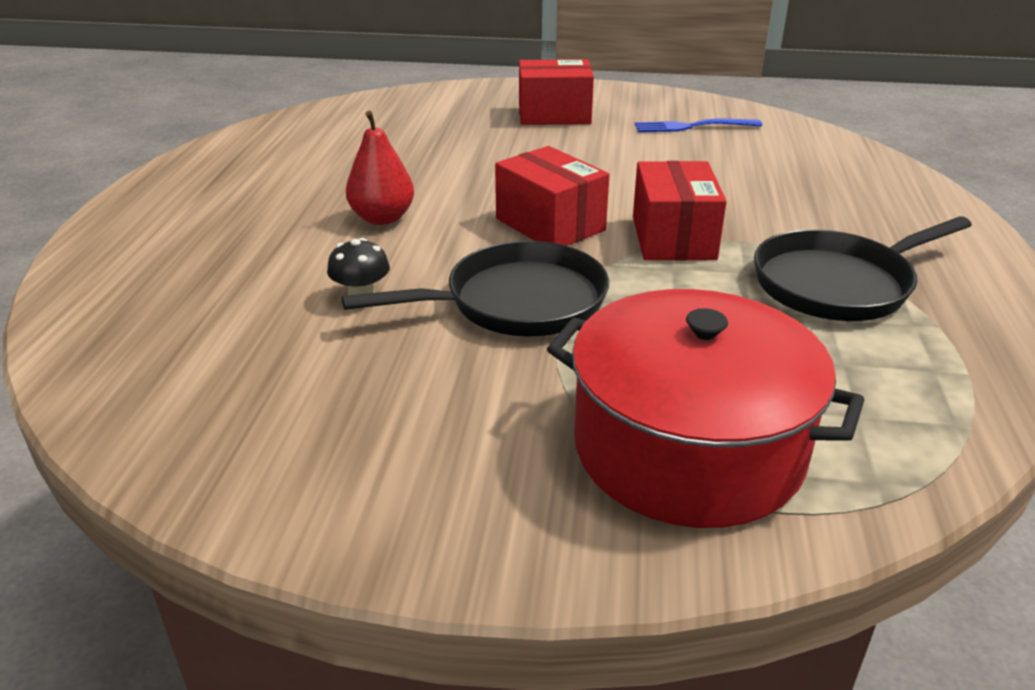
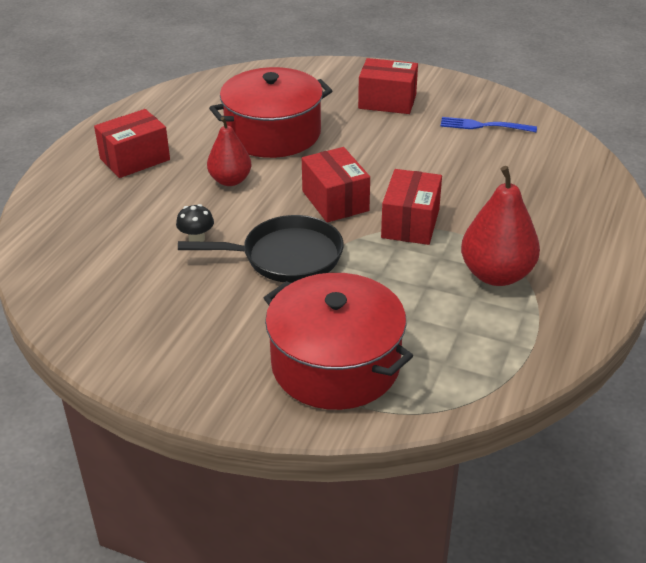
camera: 15 degrees right, 5 degrees up
(223, 209) = (135, 159): none -> red box
(419, 160) = (273, 133): none -> red pot
(838, 284) = (496, 275): black pan -> red pear

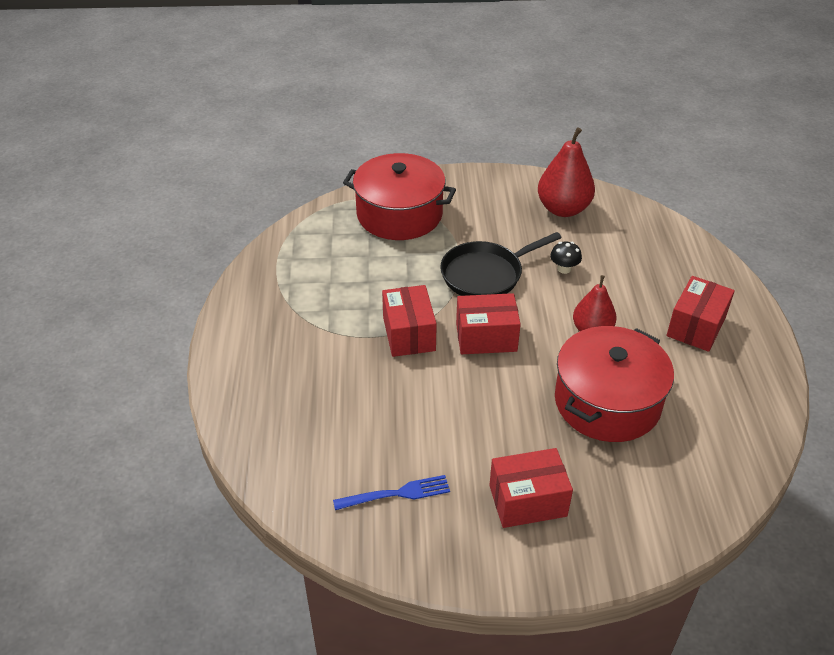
camera: 155 degrees right, 5 degrees up
(335, 201) = (486, 337): red box -> red box turned 45 degrees counterclockwise
(496, 275) = (319, 307): red pear -> red pear (563, 209)

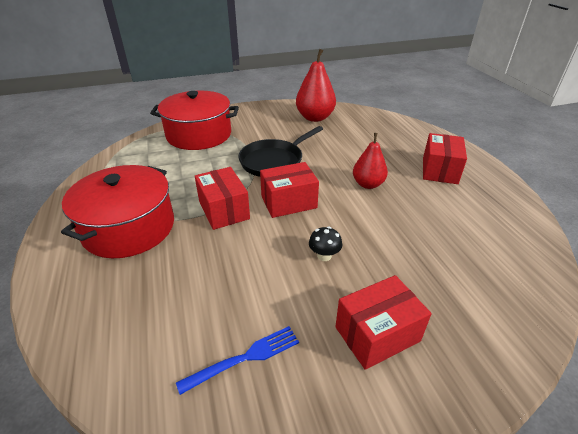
camera: 15 degrees left, 5 degrees down
(564, 269) = (330, 150): black mushroom -> black mushroom (324, 256)
(607, 402) = (404, 232): red pot -> red pot (129, 228)

